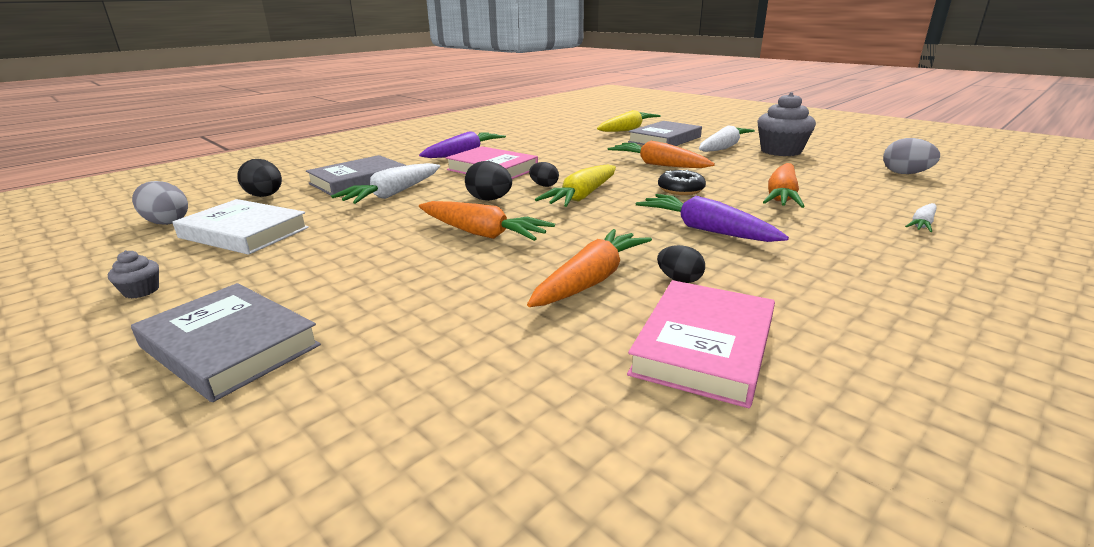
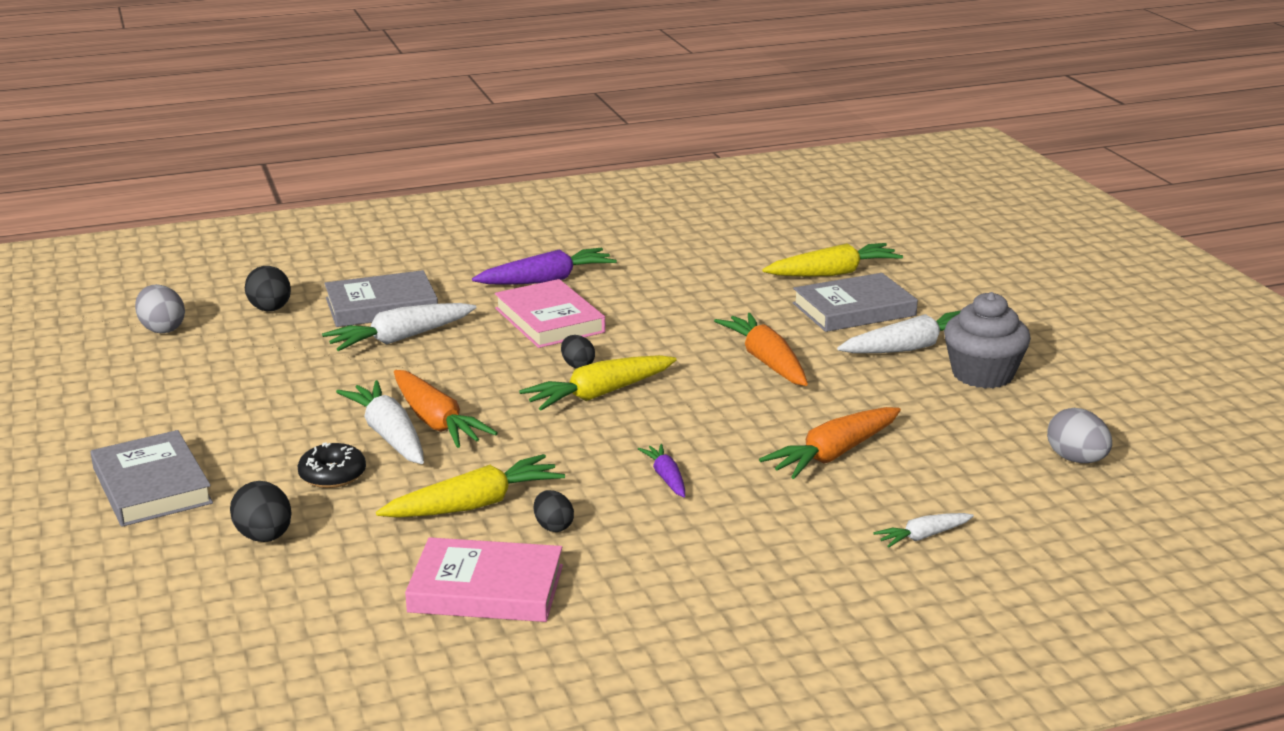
camera: 25 degrees right, 0 degrees up
(141, 291) = (112, 413): grey cupcake -> none
(244, 233) = (222, 362): white book -> none
(452, 249) = (389, 435): none -> white carrot
(489, 200) = (492, 374): black egg -> black egg (264, 537)
(591, 280) = (474, 505): orange carrot -> yellow carrot
(680, 190) = (728, 413): black donut -> black donut (332, 475)
(704, 346) = (486, 588): pink book -> pink book turned 45 degrees clockwise
(705, 230) = (666, 478): purple carrot -> purple carrot, size x0.55

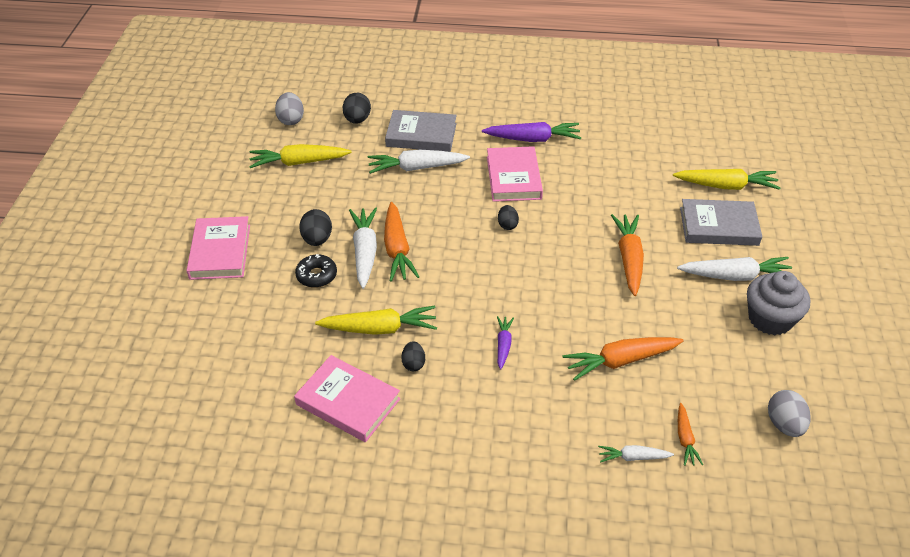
camera: 25 degrees right, 20 degrees up
(152, 486) = (220, 251): grey book -> pink book
(264, 537) = (255, 314): black egg -> black egg (317, 239)
(599, 394) = (505, 256): yellow carrot -> yellow carrot (299, 162)
(972, 503) = (685, 439): none -> orange carrot

